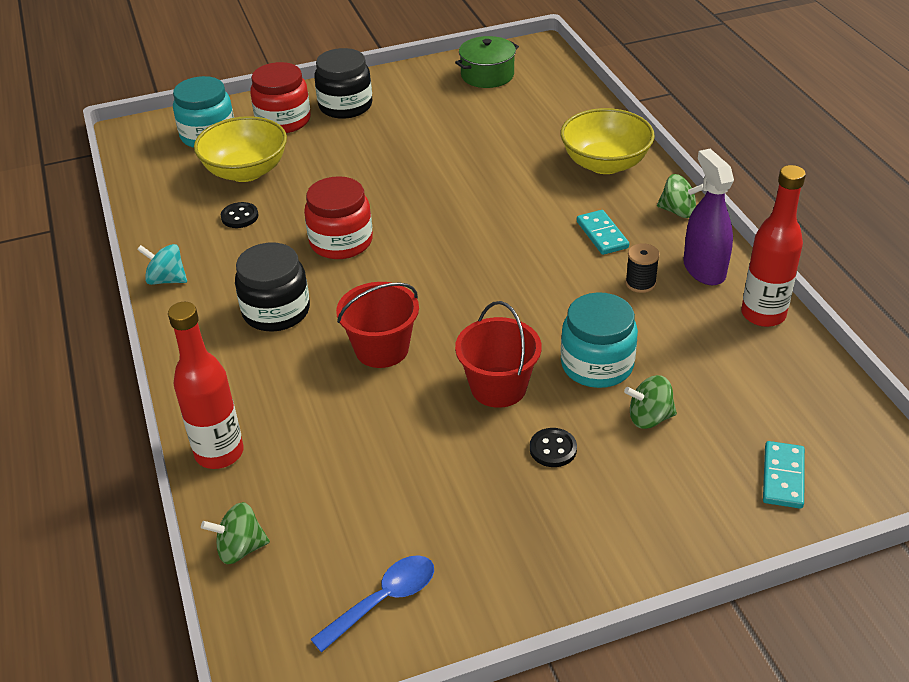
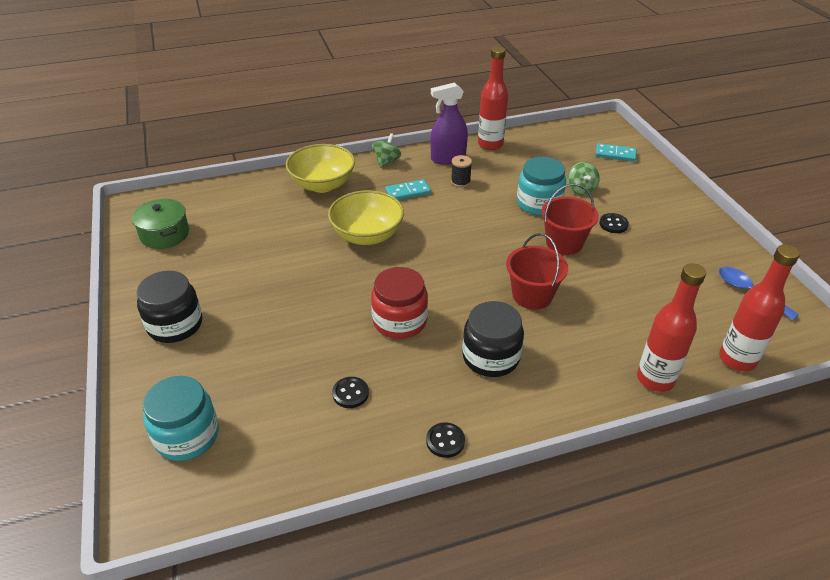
camera: 90 degrees left, 0 degrees up
(167, 280) = (445, 441): turquoise spinning top -> black button
(240, 548) = (737, 359): green spinning top -> red bottle
(246, 171) = (271, 395): yellow bowl -> yellow bowl (367, 235)
(283, 120) = (183, 371): red jar -> none

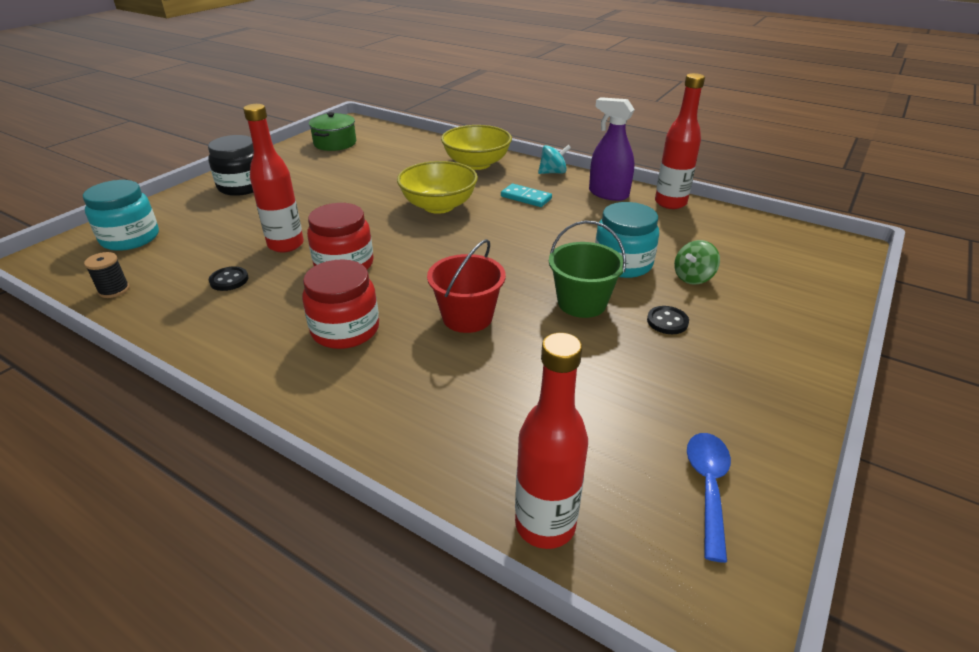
camera: 50 degrees right, 5 degrees down
(386, 161) = (553, 172): green spinning top -> turquoise spinning top
(445, 441) = (206, 350): black button -> none
(460, 182) = (584, 213): black spool -> black spool (114, 290)
(491, 357) = (345, 329): black jar -> red jar
(564, 243) = (582, 303): red bucket -> green bucket
(615, 154) = (801, 274): turquoise domino -> none
(655, 379) = (425, 458): red bottle -> red bottle (286, 245)

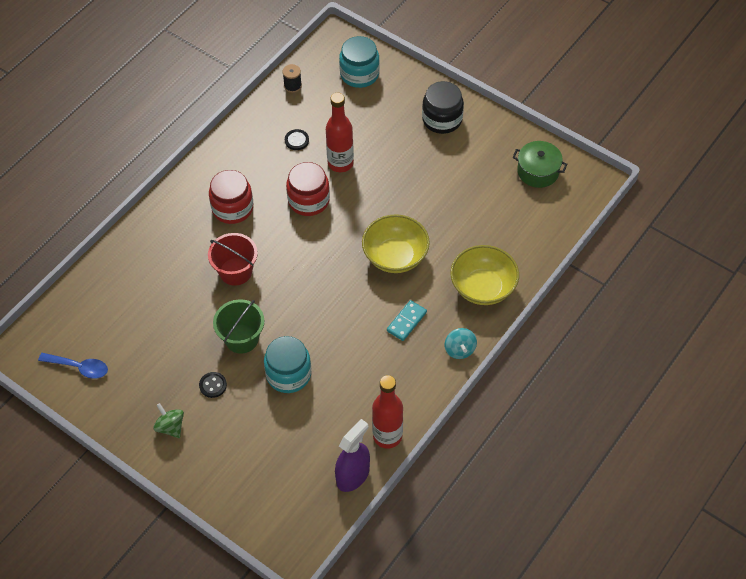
camera: 95 degrees right, 20 degrees up
(545, 525) = (74, 296): red bottle -> none
(608, 194) = (410, 388): purple spray bottle -> purple spray bottle (353, 475)
(693, 277) = (263, 417): green spinning top -> green spinning top (170, 427)

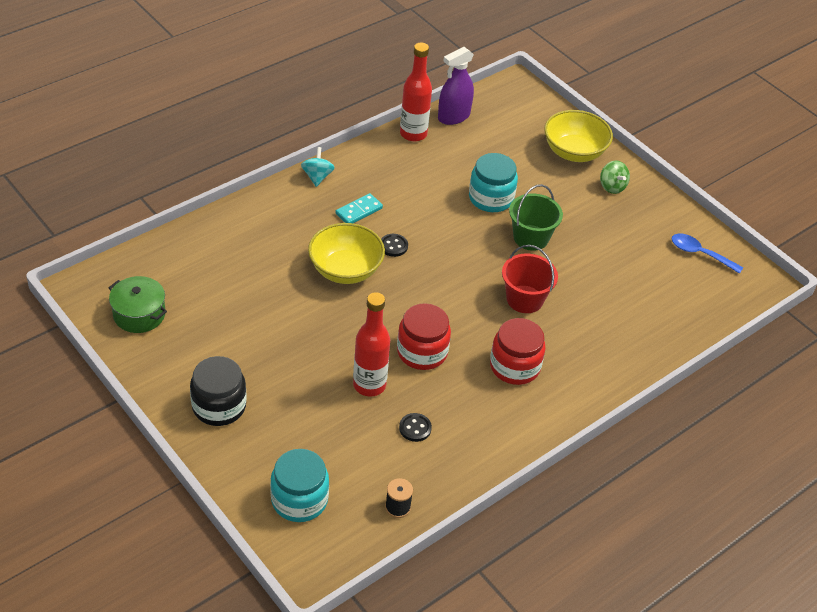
camera: 170 degrees left, 10 degrees down
(213, 385) = (567, 207): black button -> black button (393, 246)
(483, 287) = (267, 220): yellow bowl -> yellow bowl (574, 152)

